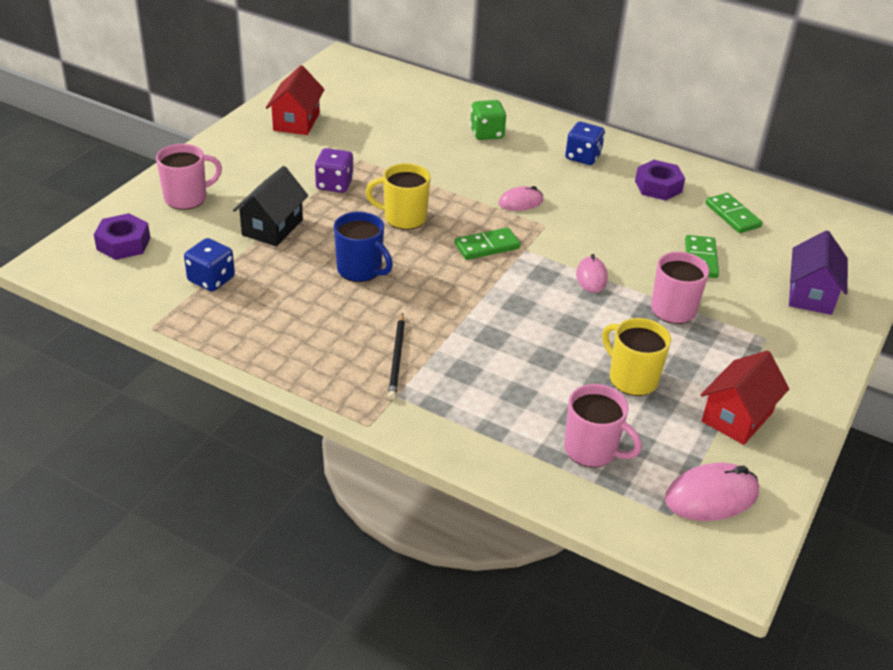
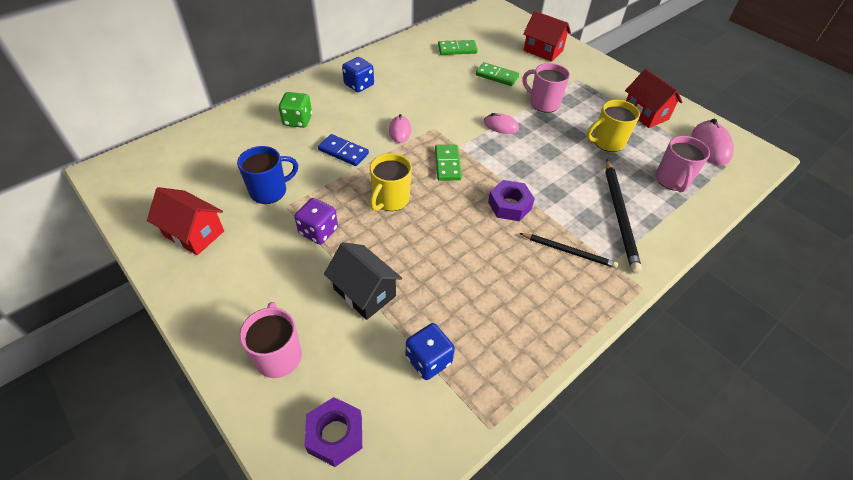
camera: 70 degrees left, 10 degrees up
(360, 270) = (452, 245): blue mug -> blue mug (270, 191)
(457, 173) = (343, 152): none -> blue domino
(484, 399) = (619, 216): none -> black pencil
(592, 450) = (672, 180): pink mug -> pink mug turned 135 degrees clockwise
(658, 186) = (412, 66): purple nut -> purple nut (509, 205)
(810, 294) = (543, 50): purple house -> red house

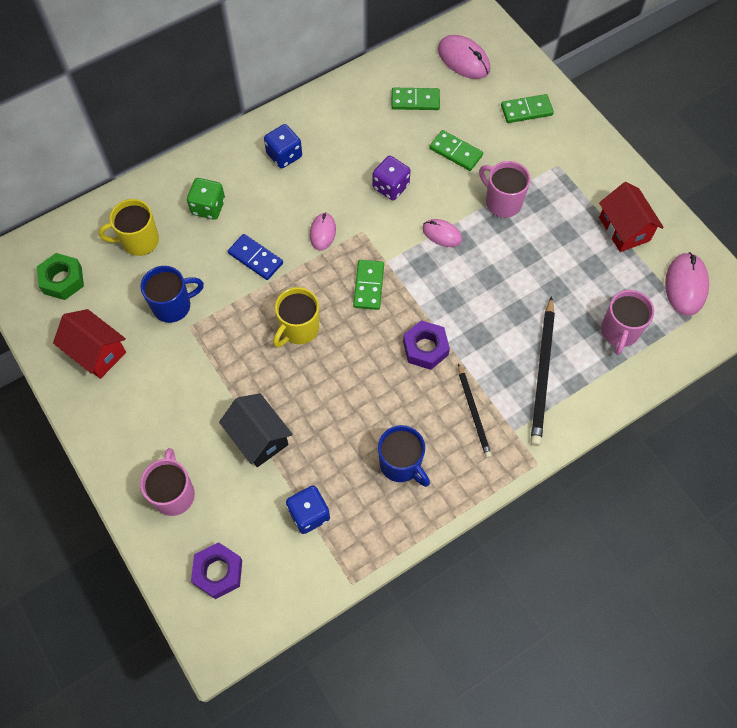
camera: 10 degrees right, 15 degrees up
(162, 179) = (62, 280): none -> green nut
(318, 231) = (220, 362): purple dice -> purple dice (390, 187)
(487, 26) = (463, 60): none -> pink mouse
(513, 302) = (401, 464): none -> blue mug
(543, 50) = (526, 110): red house -> green domino
(569, 251) = (473, 412): black pencil -> black pencil turned 45 degrees clockwise
(607, 142) = (562, 269): yellow mug -> yellow mug (139, 241)

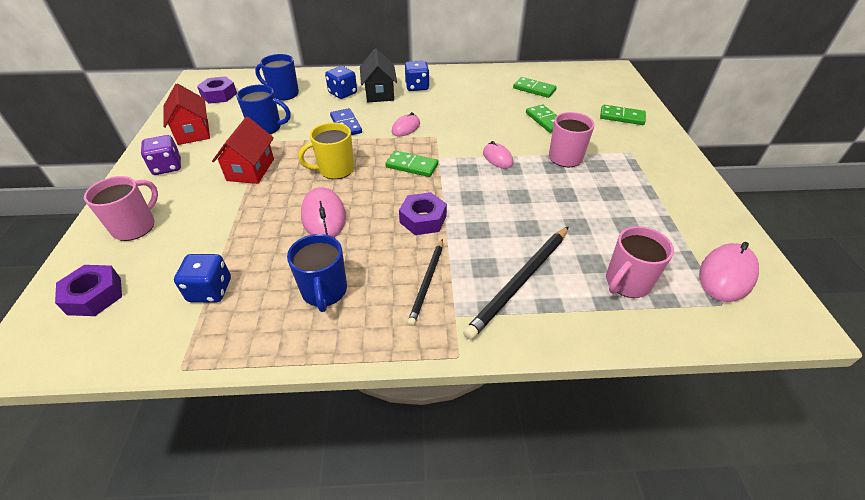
camera: 30 degrees right, 20 degrees down
(62, 280) = (219, 95): green nut -> purple nut
(139, 241) = (283, 94): yellow mug -> blue mug
(208, 207) = (343, 93): green dice -> blue dice
(259, 437) = (234, 220): black house -> black house (379, 93)
(368, 286) = (412, 166): green domino -> green domino turned 75 degrees clockwise
(390, 187) = (478, 122): purple dice -> purple dice (167, 167)
(463, 60) = (587, 81): pink mouse -> pink mouse (323, 216)
(624, 229) = (675, 210): red house -> red house (251, 170)

